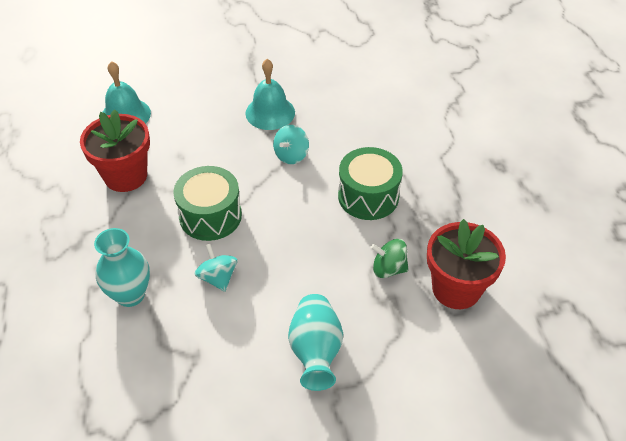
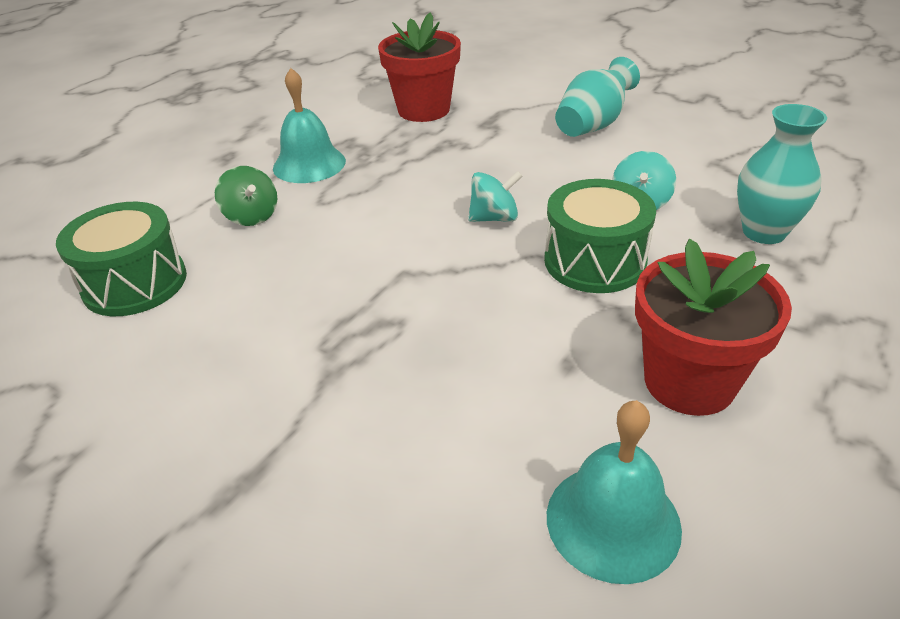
camera: 135 degrees left, 10 degrees down
(270, 112) = (352, 352): turquoise bell -> turquoise bell (309, 164)
(291, 155) = (408, 275): turquoise spinning top -> turquoise spinning top (494, 218)
(368, 196) = (388, 193): green drum -> green drum (135, 283)
(388, 268) = (458, 140): green spinning top -> green spinning top (251, 216)

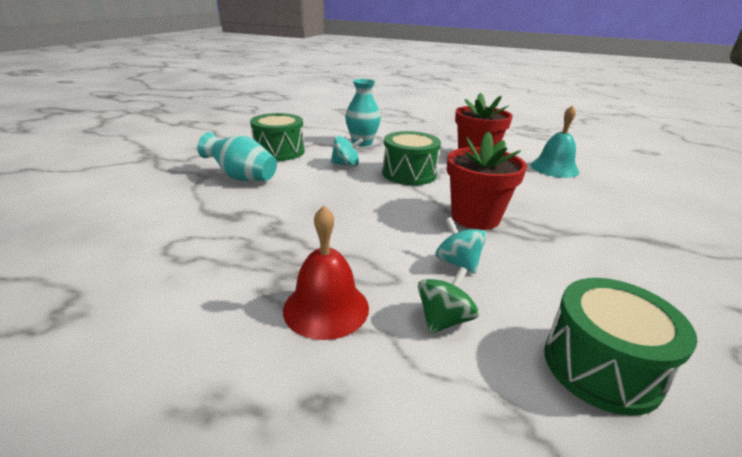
camera: 110 degrees left, 10 degrees down
(309, 164) = (326, 308): turquoise bell -> red bell
(424, 110) = (192, 253): red flower pot -> red flower pot (475, 217)
(494, 218) = (382, 201): turquoise spinning top -> turquoise spinning top (457, 263)
(697, 149) = (279, 151): none -> green drum

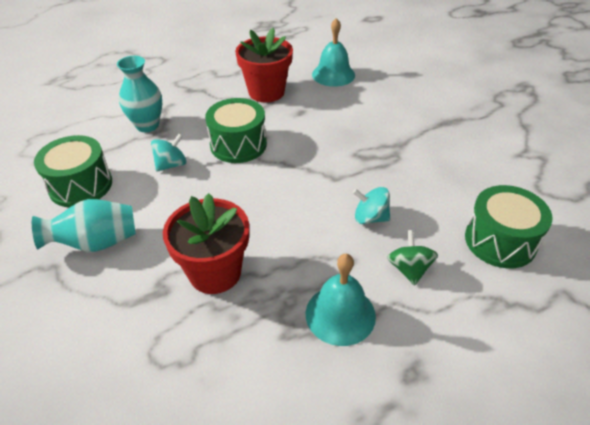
camera: 40 degrees left, 15 degrees up
(326, 308) = (340, 314): red bell -> turquoise bell
(475, 217) = (337, 166): red flower pot -> red flower pot (215, 272)

